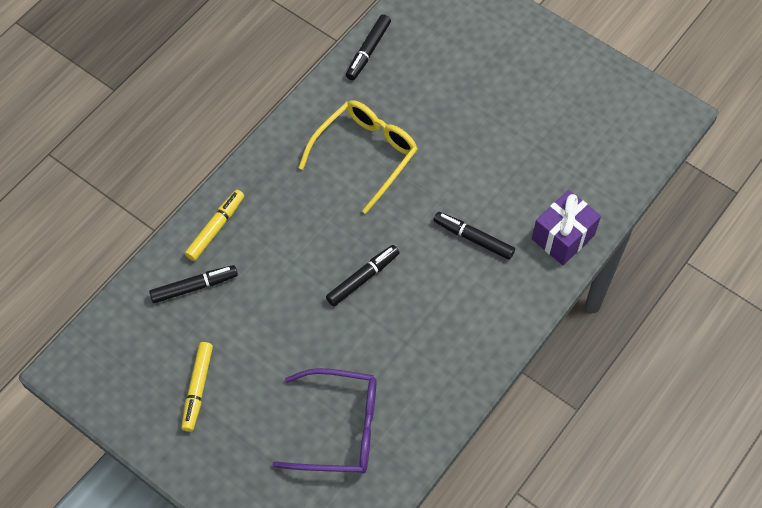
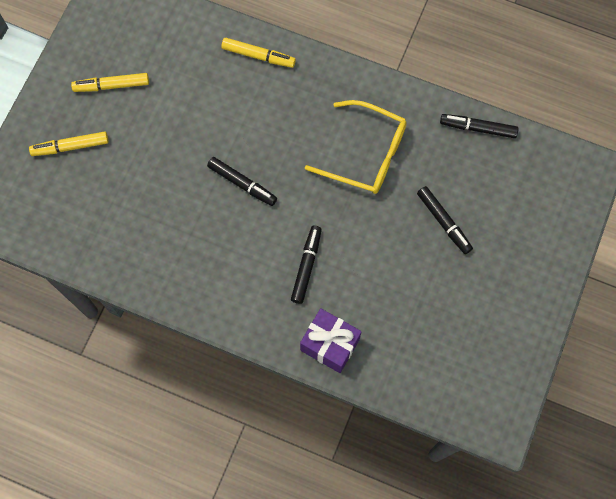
camera: 75 degrees right, 10 degrees up
(194, 287) = (200, 56): black marker -> black marker (443, 222)
(261, 450) = (70, 147): none -> yellow marker
(338, 428) = (101, 200): purple glasses -> none

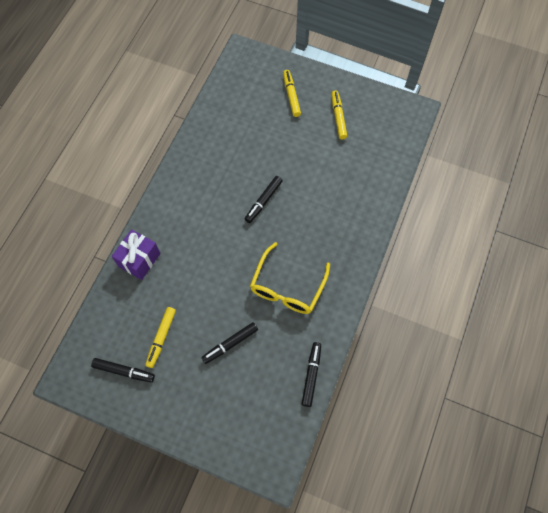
camera: 90 degrees right, 5 degrees down
(258, 56) = (367, 210): yellow marker -> yellow marker (161, 338)
(306, 266) = (199, 244): black marker -> black marker (124, 371)

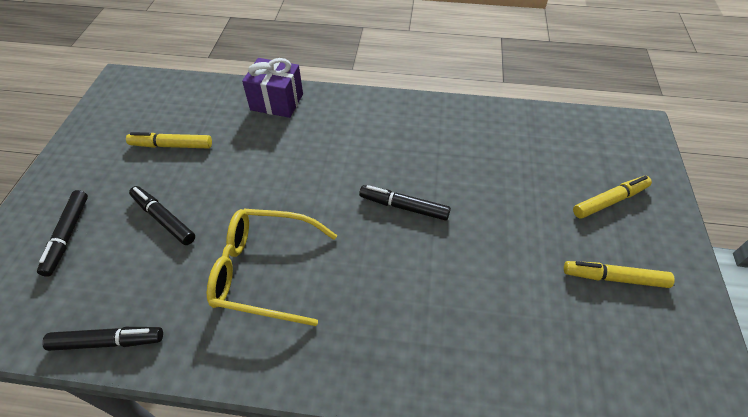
camera: 75 degrees right, 15 degrees down
(124, 371) = (127, 123): black marker -> black marker (67, 236)
(338, 117) = (614, 278): yellow marker -> yellow marker turned 150 degrees counterclockwise

